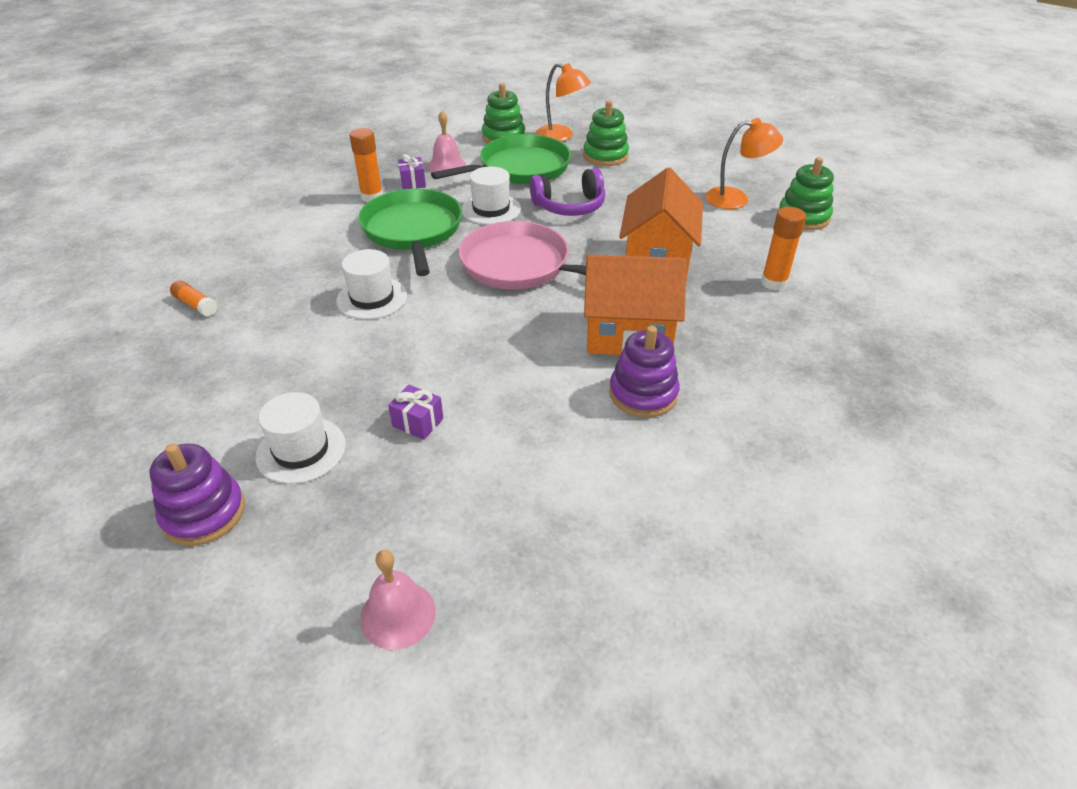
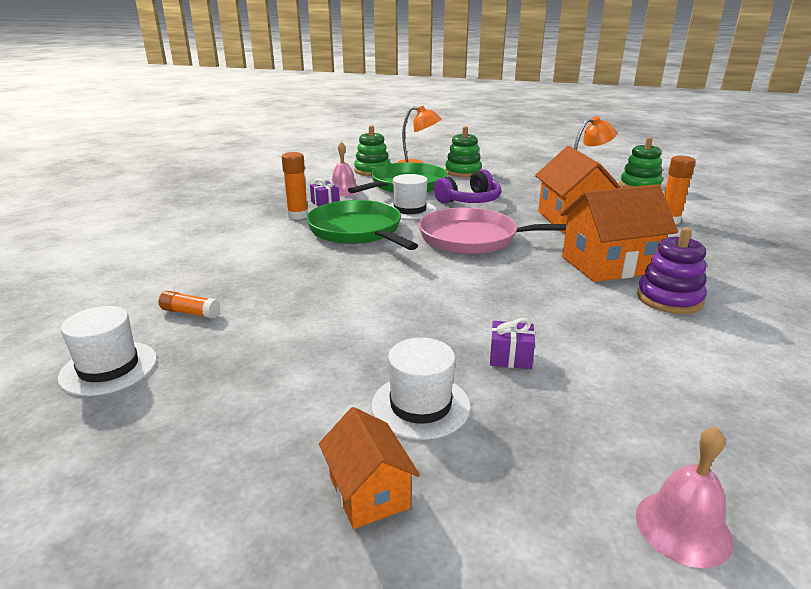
camera: 20 degrees left, 15 degrees down
(204, 513) = (369, 492): purple stacking toy -> orange house
(372, 298) = (368, 278): white hat -> white hat (109, 368)

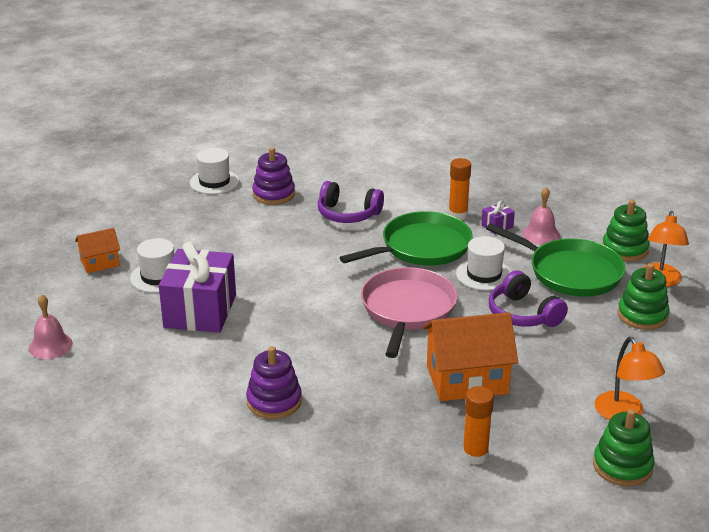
camera: 90 degrees right, 5 degrees up
(190, 313) = (273, 194): orange glue stick -> purple stacking toy
(273, 264) = (348, 214): none -> purple headphones
(510, 357) = (200, 311): purple gift -> purple gift, size x2.44
(608, 265) = (345, 382): orange house -> none

